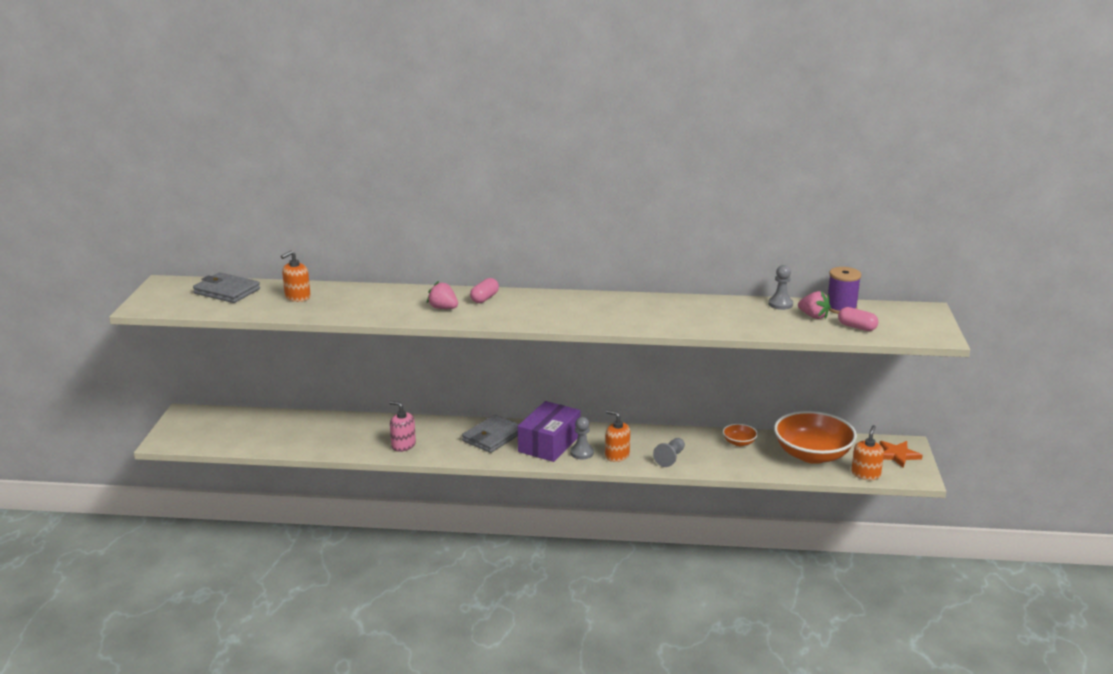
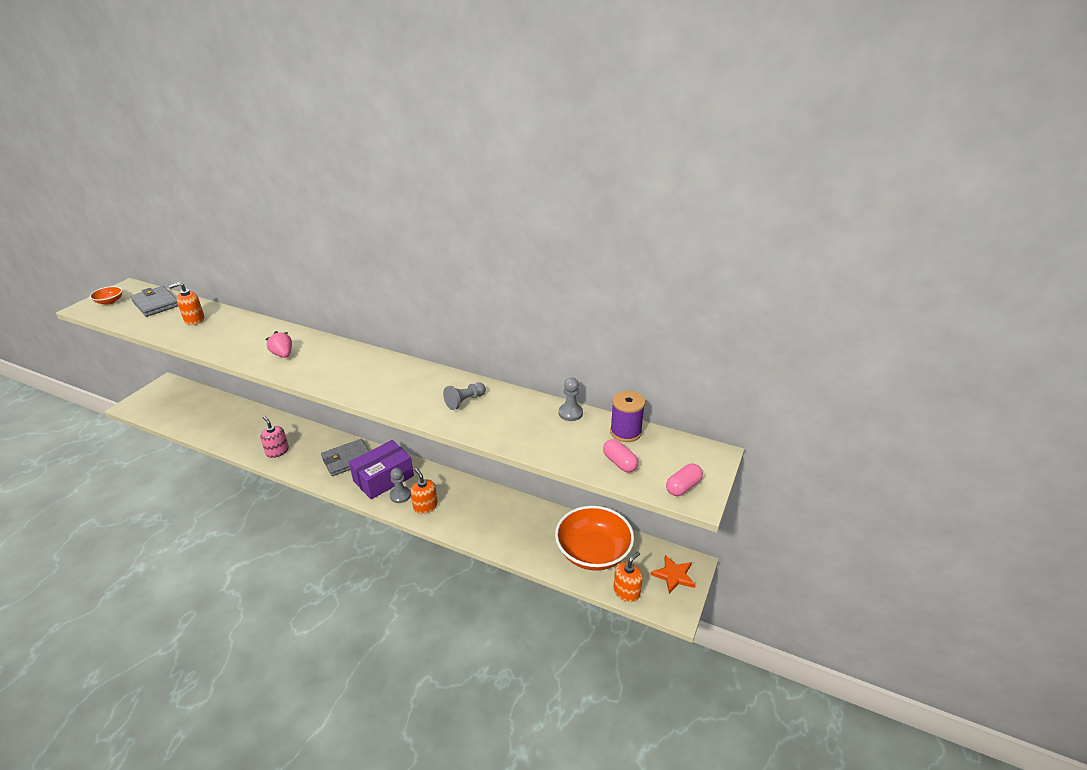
camera: 20 degrees right, 10 degrees up
(484, 298) = (325, 350): pink capsule -> pink capsule (683, 487)
(670, 458) = (466, 521): grey pawn -> grey pawn (465, 401)
(739, 442) = (538, 519): orange bowl -> orange bowl (109, 301)
(813, 316) = (589, 437): pink strawberry -> none

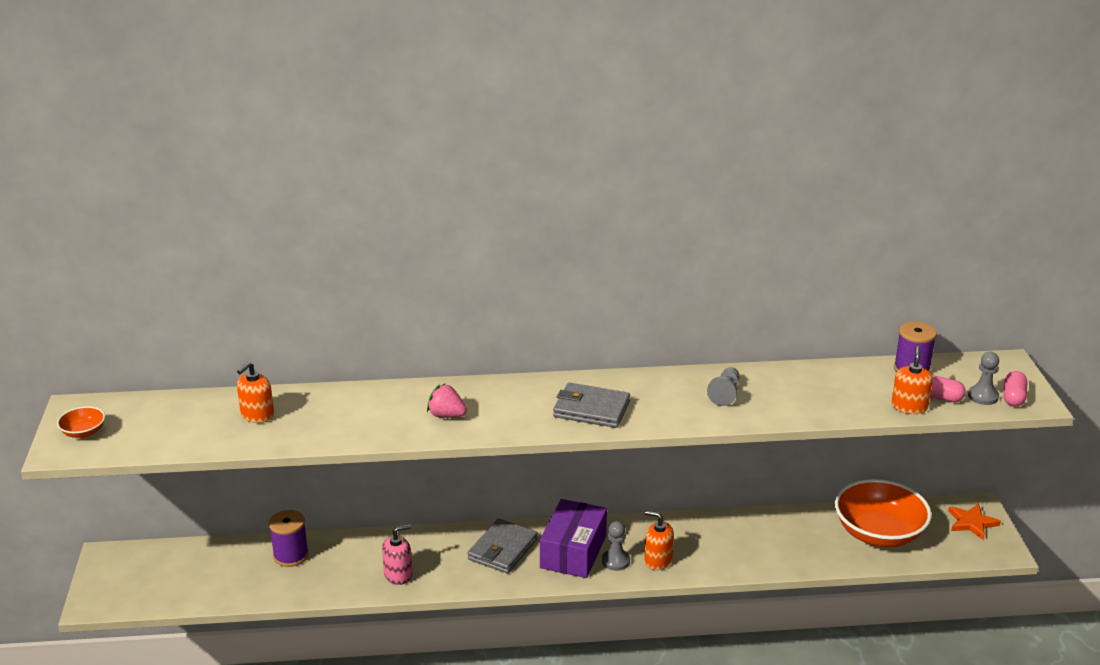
camera: 30 degrees left, 5 degrees down
(156, 304) = (162, 414): grey wallet -> grey wallet (591, 409)
(242, 417) = (291, 555): none -> purple spool
(277, 451) = (398, 574): pink soap dispenser -> pink soap dispenser turned 135 degrees clockwise
(570, 413) = (841, 370): grey pawn -> grey pawn (983, 396)
(626, 592) = (945, 554): orange soap dispenser -> orange soap dispenser (909, 407)

